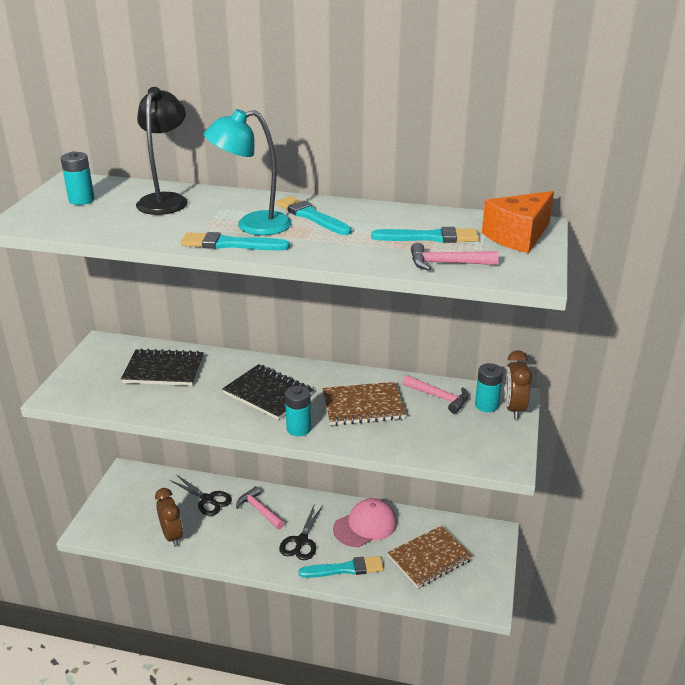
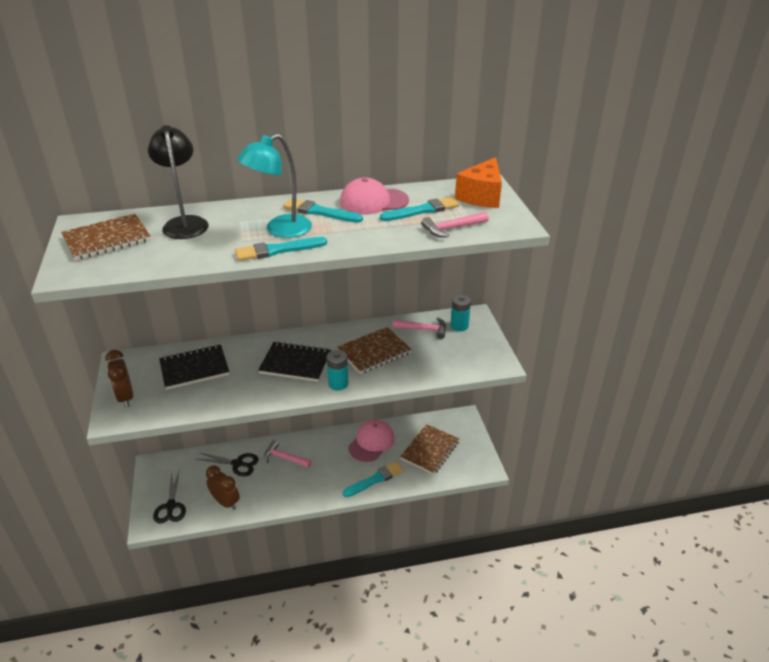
camera: 25 degrees left, 5 degrees up
(81, 200) = (107, 239): turquoise battery -> brown notebook
(301, 541) = (331, 470): black scissors -> black scissors (171, 506)
(381, 217) = (373, 201): none -> pink cap
(513, 408) = (478, 323): brown clock -> brown clock (126, 397)

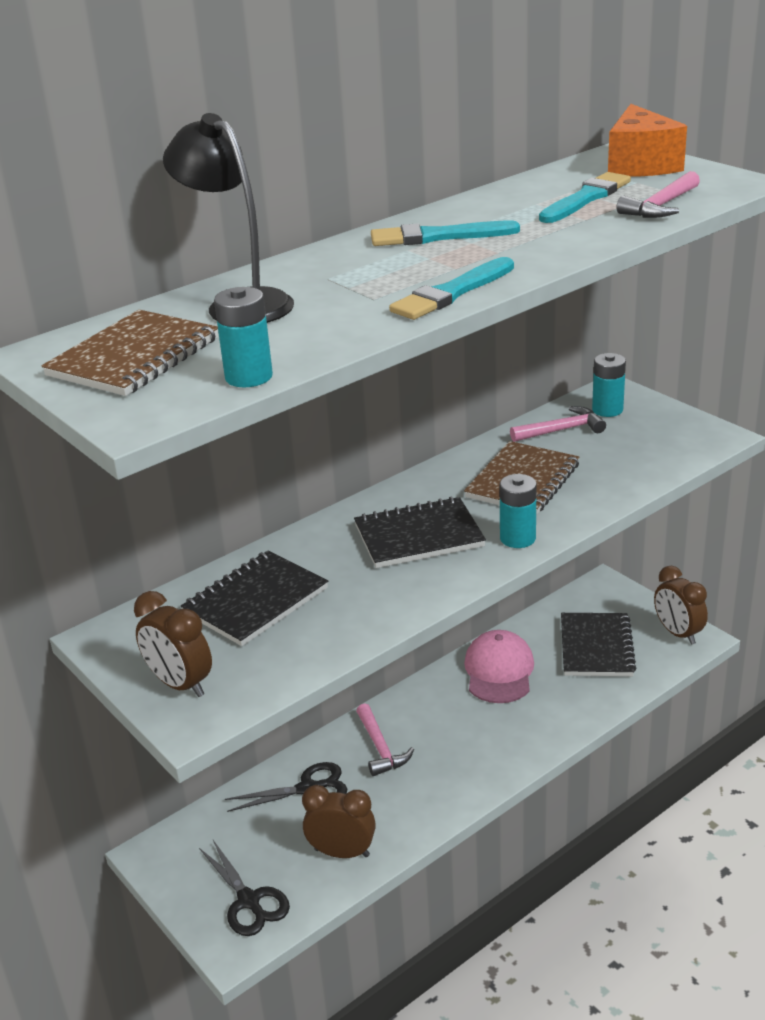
camera: 25 degrees left, 5 degrees down
(132, 268) = (249, 377): none -> turquoise battery
(280, 230) = (413, 271): turquoise lamp -> none
(284, 458) = (380, 748): pink hammer -> pink hammer turned 105 degrees counterclockwise
(373, 201) = (498, 206): pink cap -> none
(375, 479) = (552, 719): turquoise brush -> none
(430, 450) = (596, 647): brown notebook -> black notebook
(478, 461) = (678, 633): none -> brown clock

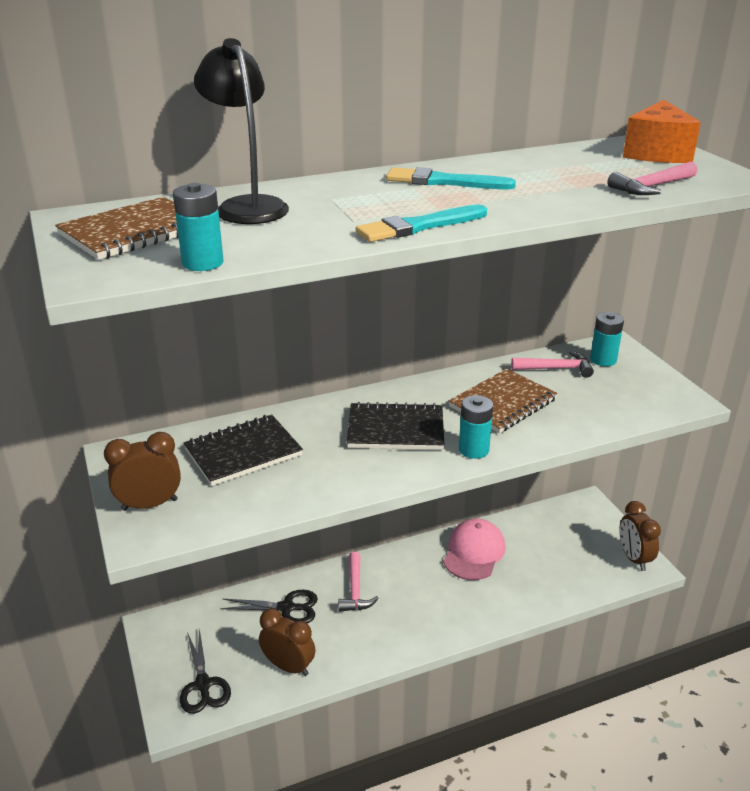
camera: 15 degrees right, 0 degrees up
(180, 684) = (149, 505): brown clock -> brown clock turned 105 degrees clockwise
(586, 198) = (590, 171): turquoise brush -> none
(596, 647) = (560, 553): black notebook -> none

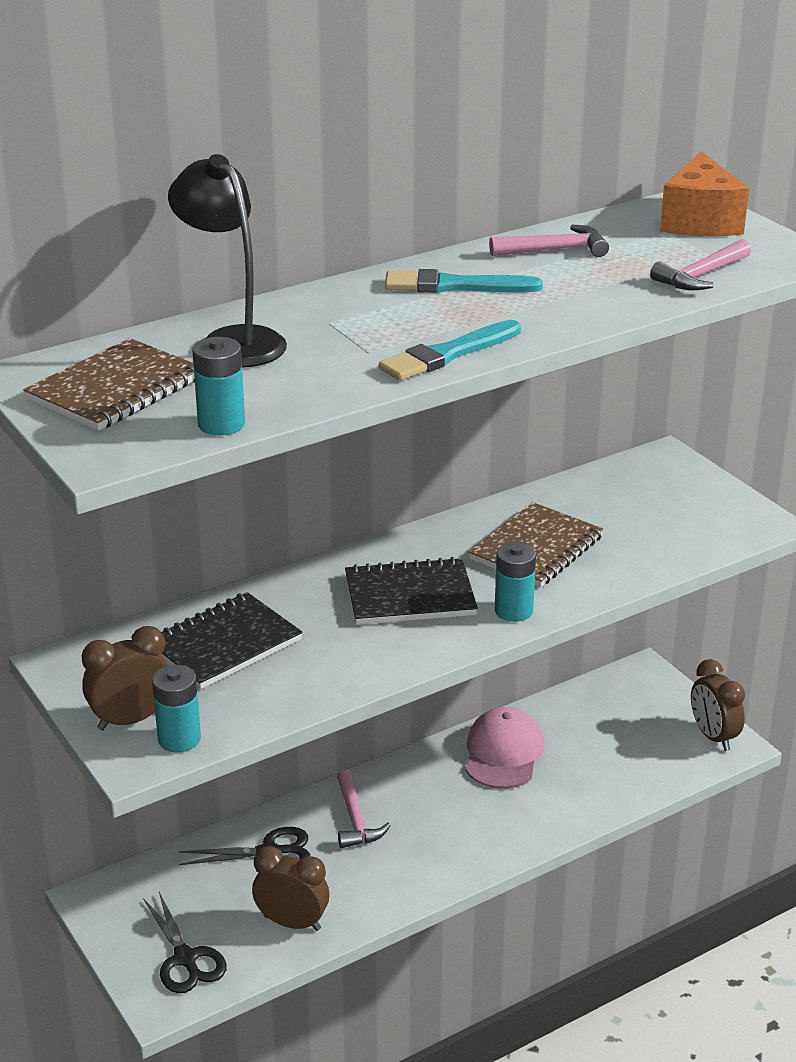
camera: 10 degrees left, 0 degrees up
(556, 369) = (595, 496): pink hammer -> pink hammer (555, 250)
(603, 360) = (652, 478): turquoise battery -> turquoise battery (179, 739)

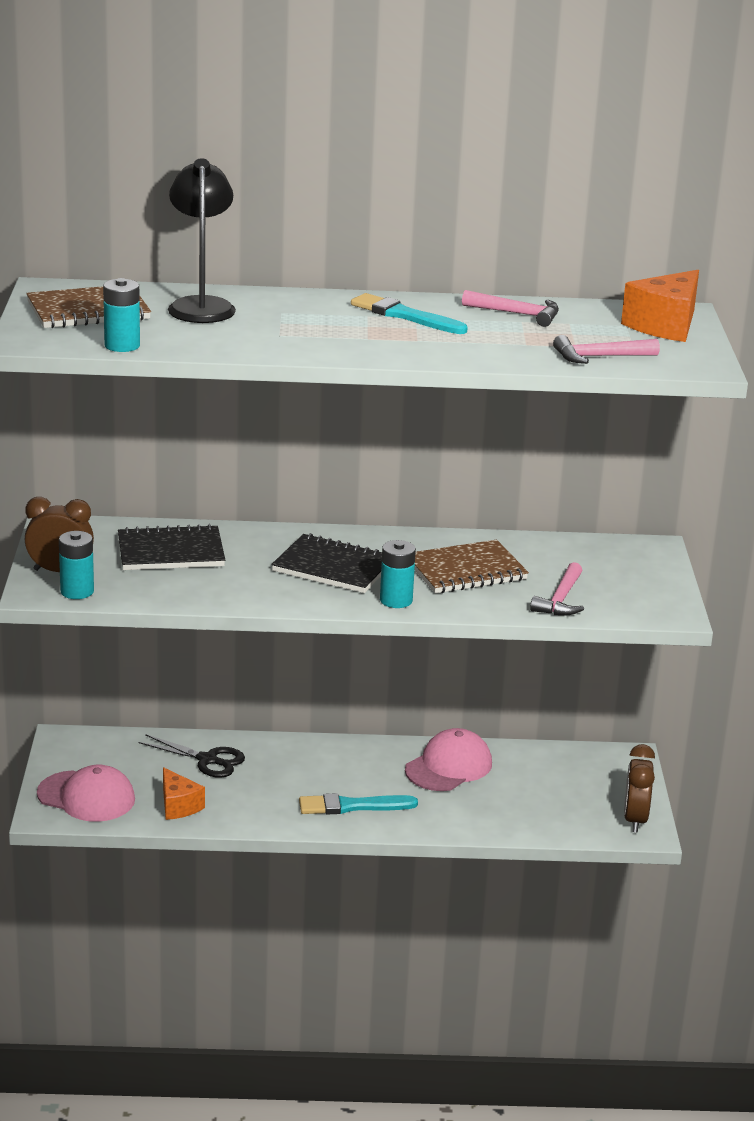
camera: 30 degrees right, 5 degrees down
(185, 958) = (86, 797): black scissors -> pink cap
(292, 923) = (178, 806): brown clock -> orange cheese
(355, 819) = (290, 764): pink hammer -> pink hammer (560, 599)
(448, 354) = (330, 351): turquoise brush -> turquoise brush (353, 806)

